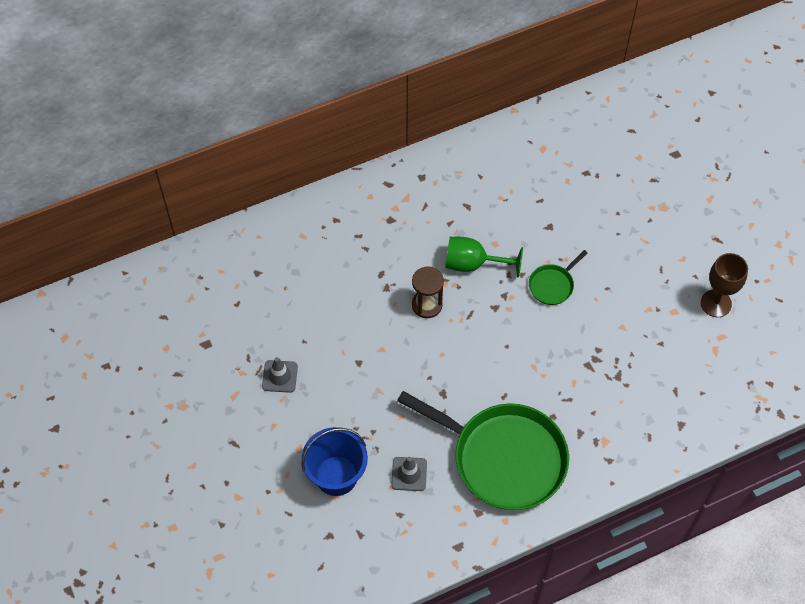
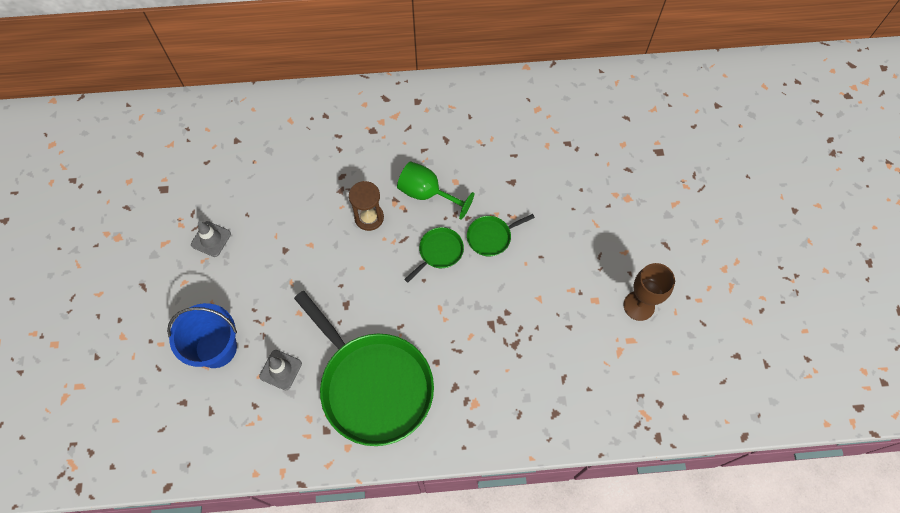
camera: 20 degrees right, 5 degrees up
(509, 315) = (439, 252): none -> green pan

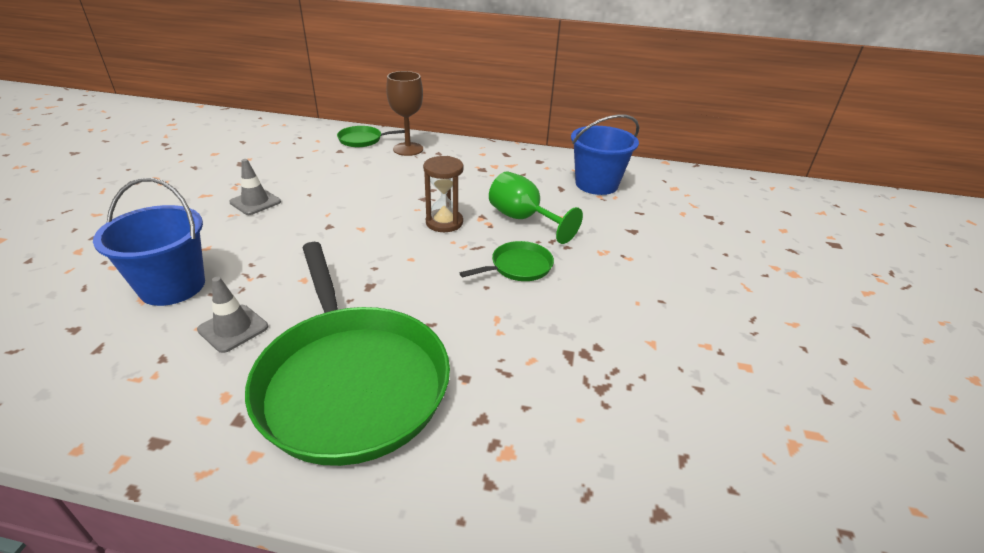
camera: 15 degrees right, 30 degrees down
(473, 124) = (596, 184): none -> blue bucket
(491, 237) = (593, 268): green pan -> green pan (362, 140)
(639, 306) = (825, 391): brown goblet -> brown goblet (408, 149)

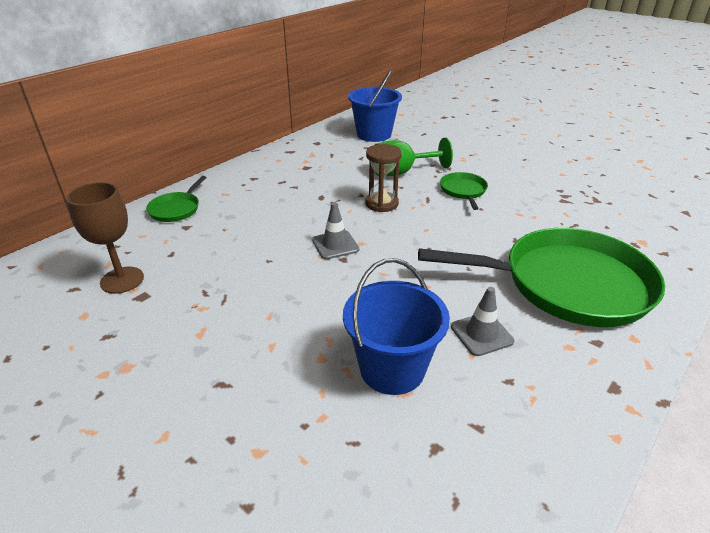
camera: 60 degrees left, 0 degrees up
(255, 202) = (255, 296): grey traffic cone -> grey traffic cone (335, 245)
(408, 149) = (228, 190): brown goblet -> brown goblet (122, 280)

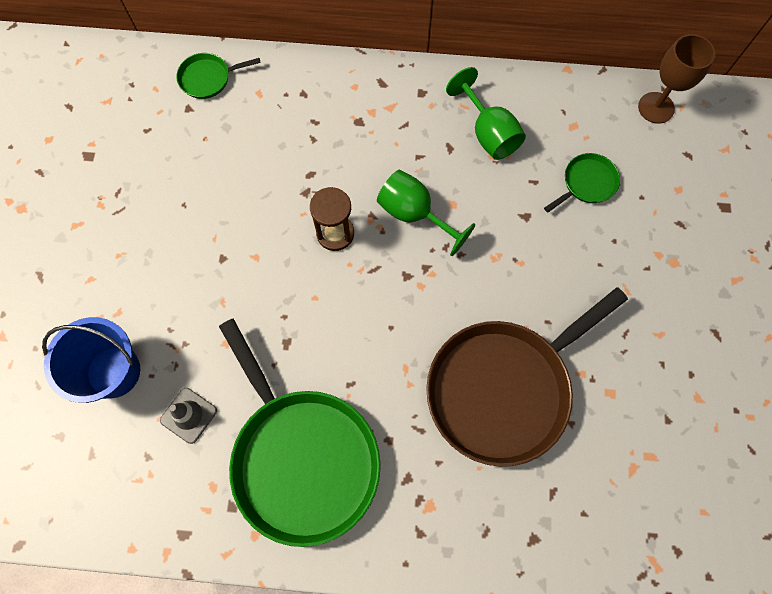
camera: 55 degrees right, 35 degrees up
(122, 280) = (96, 127): brown goblet -> brown goblet (656, 108)
(335, 245) = (238, 239): grey traffic cone -> none
(374, 134) = (488, 133): blue bucket -> green goblet
(463, 191) = (417, 293): green pan -> green pan (587, 183)
(562, 186) = (503, 389): none -> brown pan

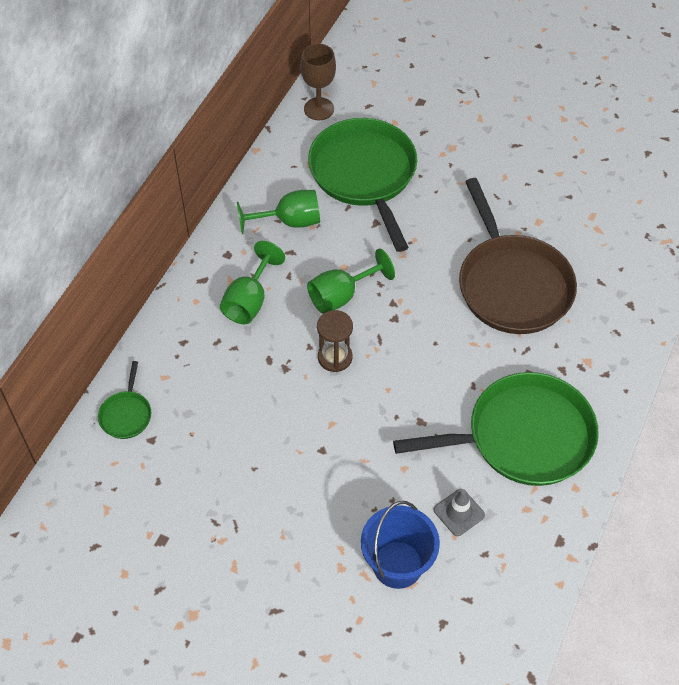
camera: 70 degrees left, 15 degrees down
(373, 132) = (249, 301): none -> green goblet
(587, 183) = (364, 174): green pan -> green pan, size x2.34

